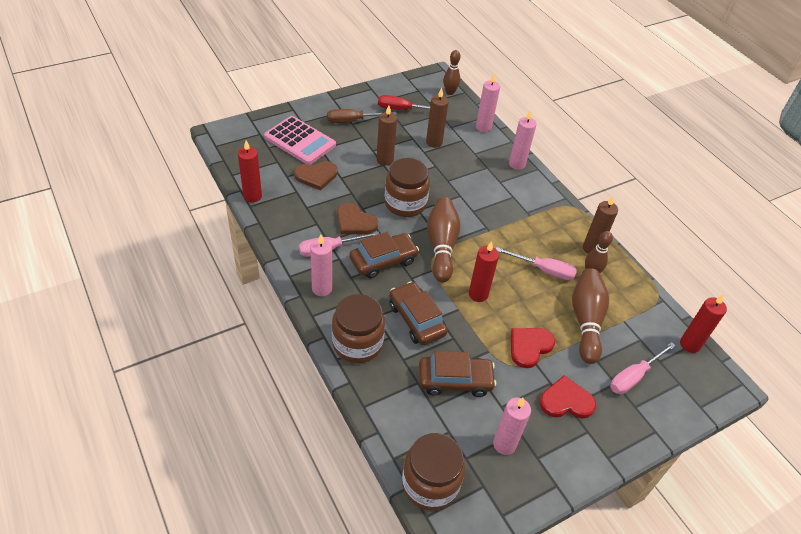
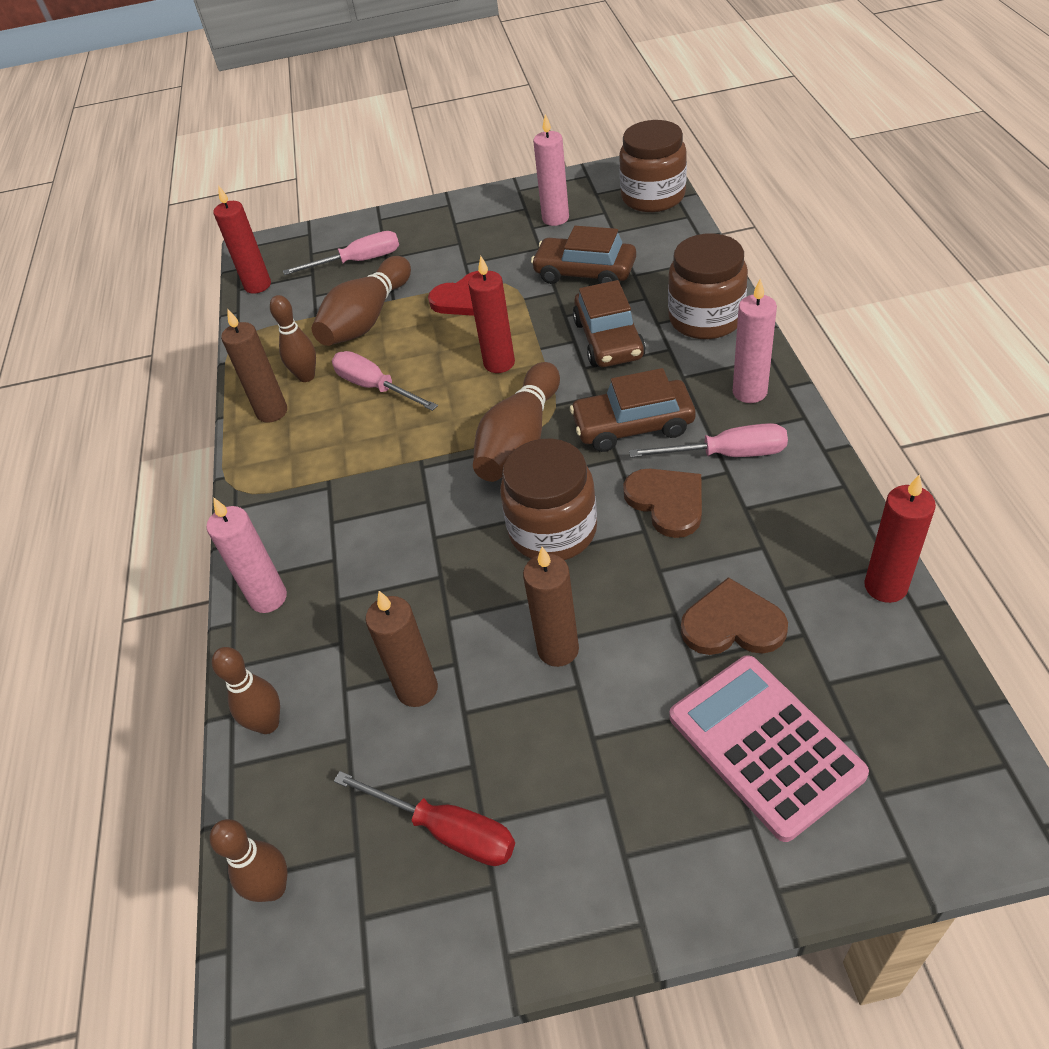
camera: 150 degrees left, 0 degrees up
(353, 121) = (603, 804): brown screwdriver -> none
(483, 127) = (268, 724): pink candle -> brown bowling pin
(566, 401) = (458, 247): red heart -> none

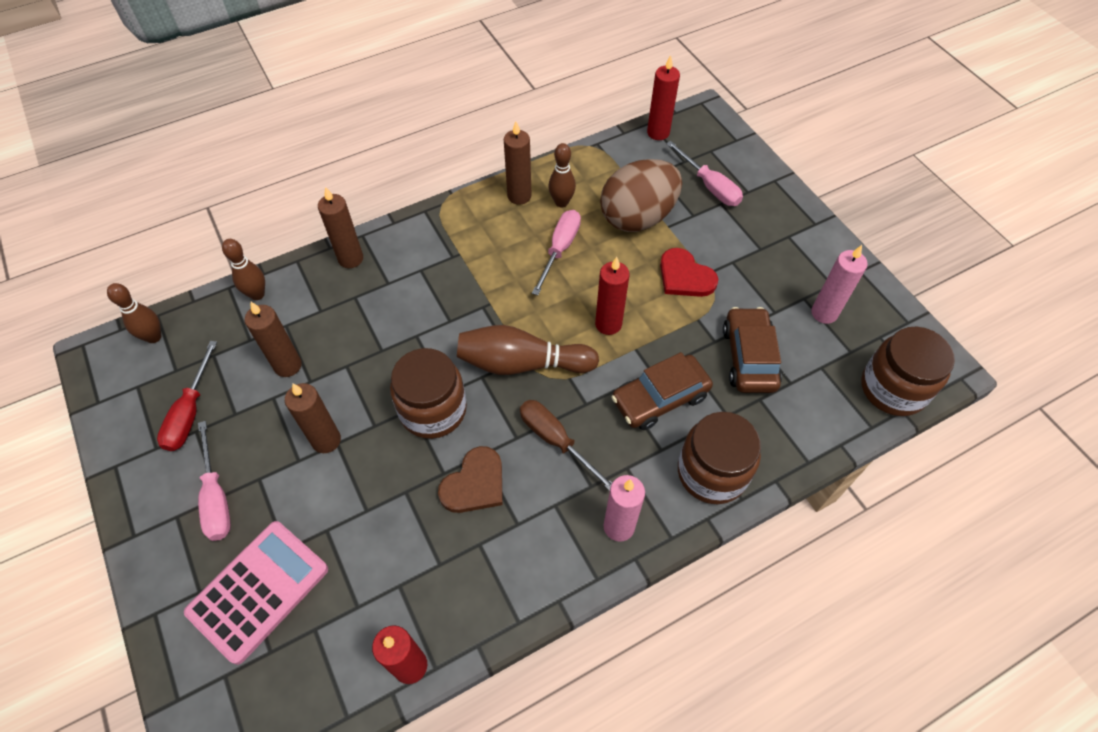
camera: 65 degrees right, 10 degrees up
(268, 598) = (350, 259): pink candle -> brown candle
(367, 319) = (637, 217): brown bowling pin -> brown egg
(633, 426) = (556, 440): brown car -> brown screwdriver
(727, 454) = (537, 520): pink screwdriver -> pink screwdriver (216, 497)
(732, 624) = (360, 553): brown heart -> none

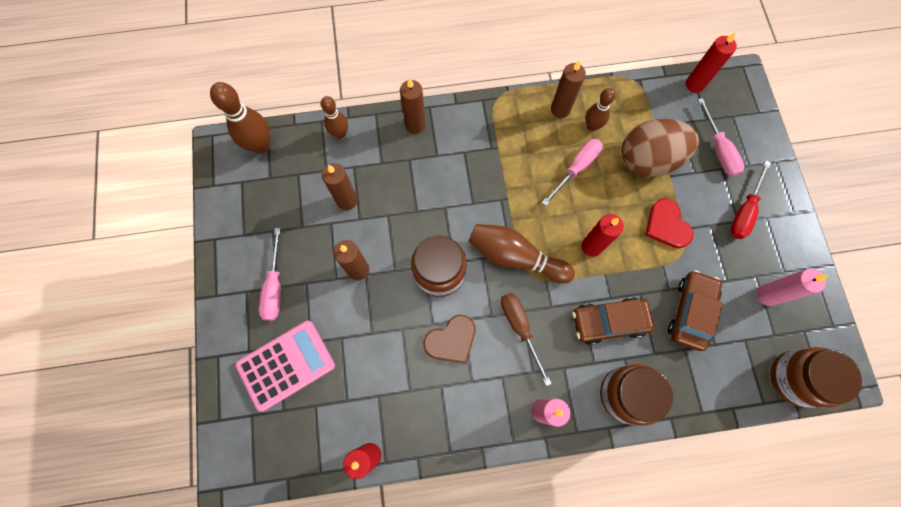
camera: 20 degrees right, 15 degrees up
(154, 337) = (261, 145): brown bowling pin -> brown bowling pin, size x1.61
(190, 412) = (272, 215): red screwdriver -> red screwdriver (744, 211)

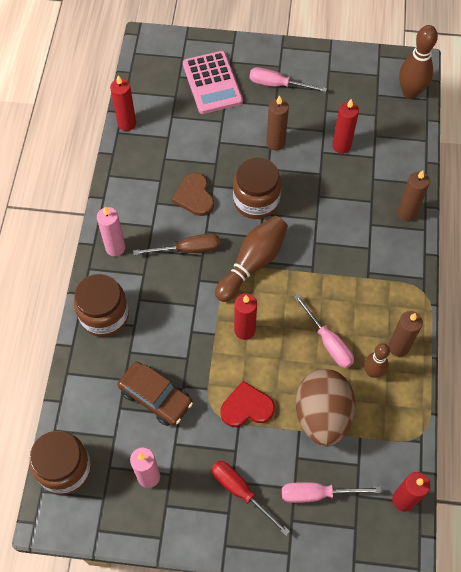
camera: 105 degrees right, 10 degrees down
(340, 134) = (409, 152): brown bowling pin -> none
(347, 201) = (341, 146): brown candle -> red candle
(609, 321) = (170, 322): brown car -> none

